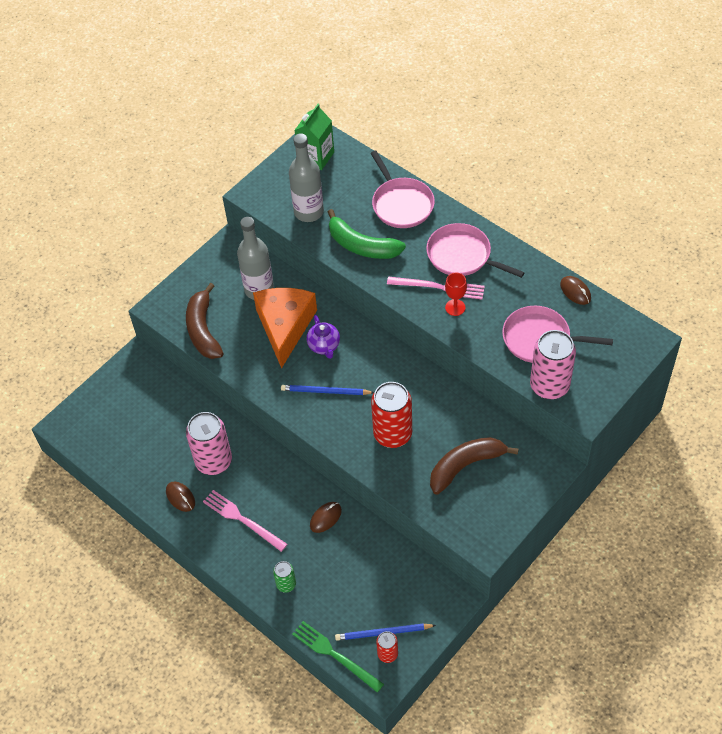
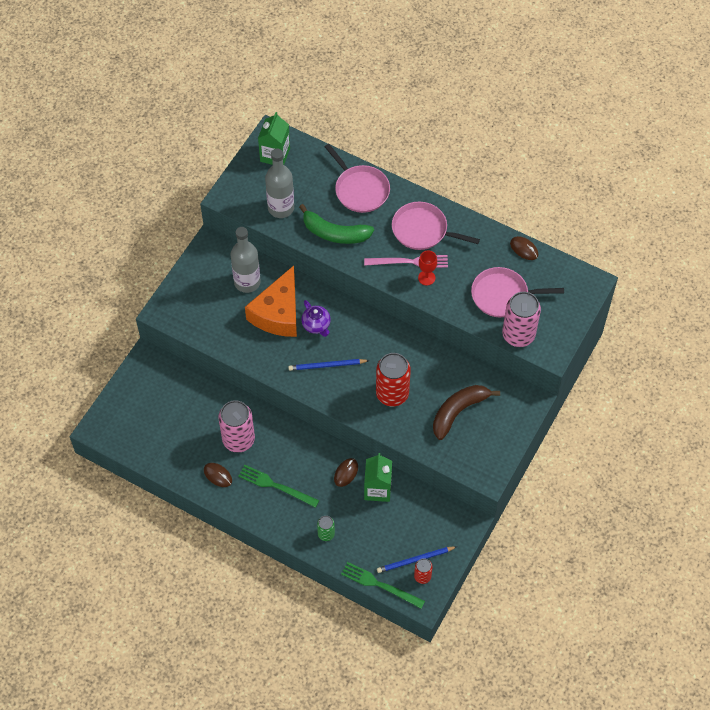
camera: 15 degrees left, 5 degrees up
(203, 330) = (207, 326): brown banana -> none
(242, 519) = (275, 486): pink fork -> green fork
(285, 327) = (278, 313): orange cheese -> orange cheese turned 150 degrees counterclockwise
(357, 542) = (377, 489): none -> green carton

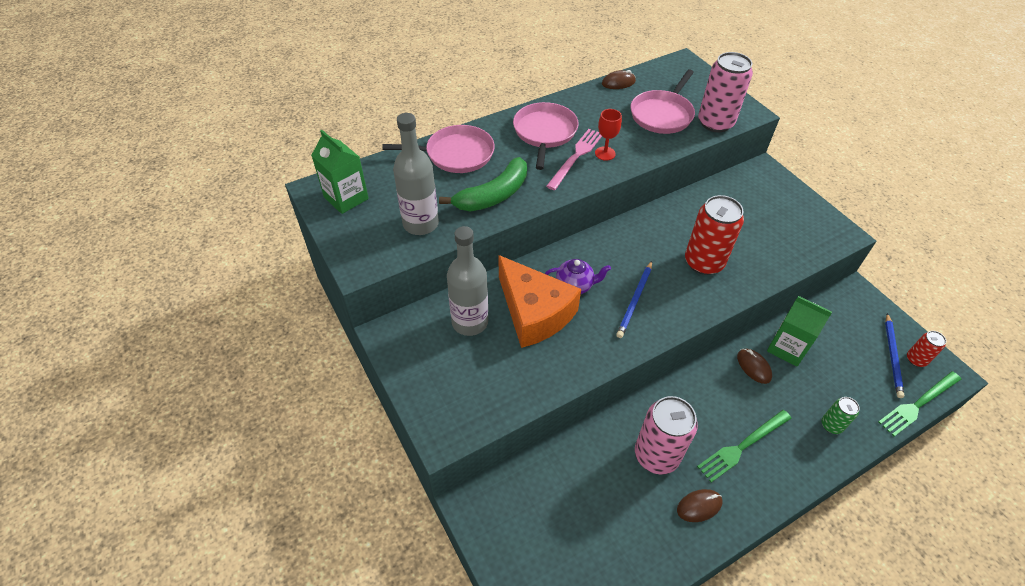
camera: 60 degrees left, 10 degrees down
(423, 230) = (544, 133): pink pan -> pink pan turned 135 degrees clockwise
(458, 411) = (752, 222): brown banana -> none

